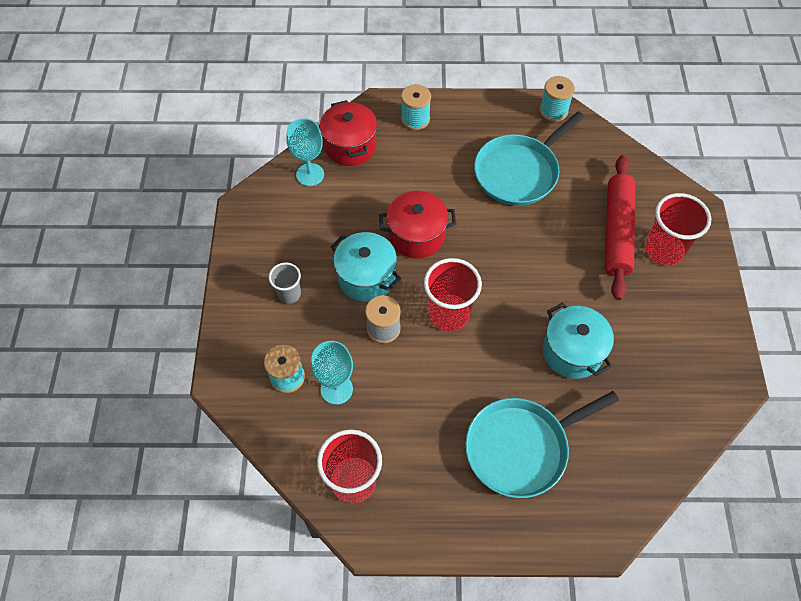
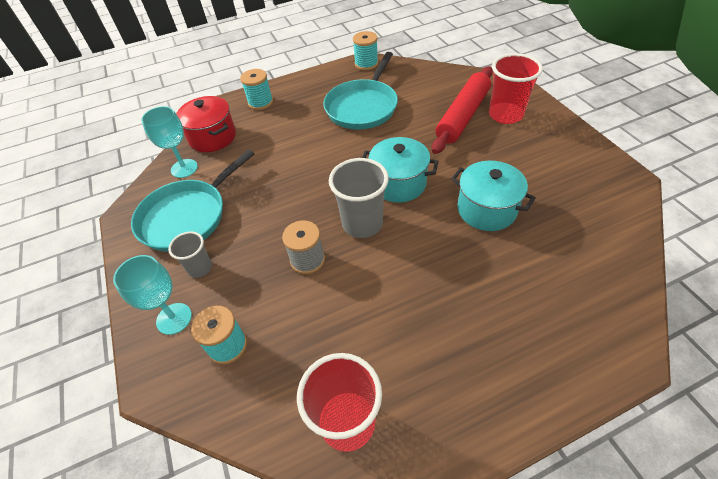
camera: 20 degrees left, 10 degrees down
(336, 389) = (285, 334): turquoise goblet -> turquoise goblet (174, 318)
(366, 277) = (271, 225): turquoise pot -> turquoise pot (398, 183)
(416, 235) = (302, 177): red pot -> none
(449, 314) = (362, 224): red cup -> grey cup
(521, 448) = (496, 308): turquoise pan -> turquoise pan (187, 216)
(617, 231) = (463, 116): red rolling pin -> red rolling pin turned 45 degrees clockwise

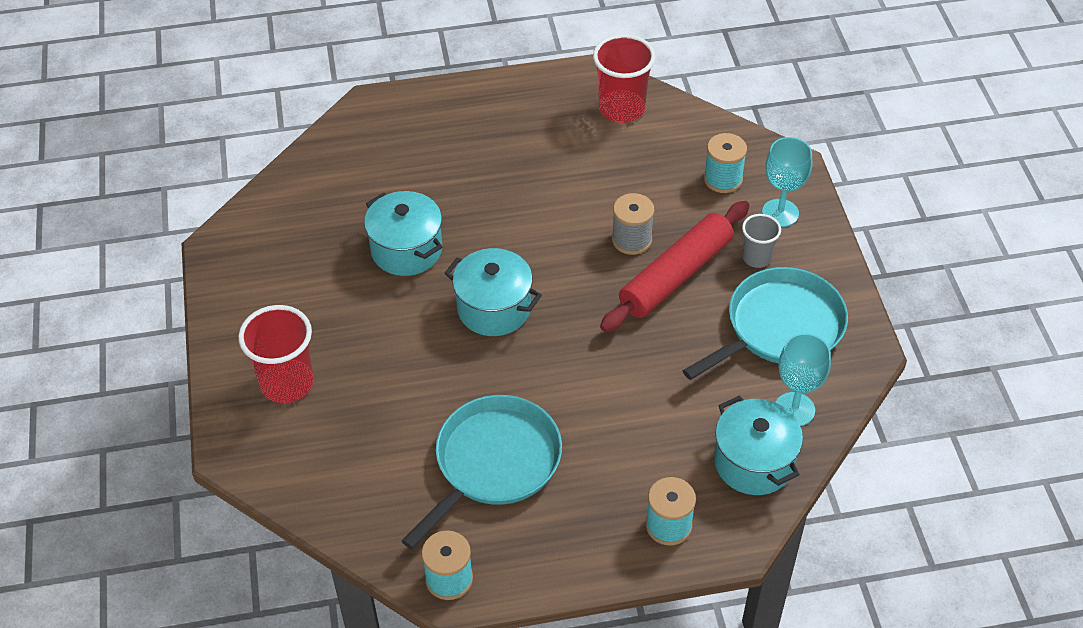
camera: 170 degrees left, 0 degrees up
(212, 137) = (753, 462): red pot -> turquoise pot
(362, 224) = (558, 266): grey cup -> none
(463, 116) = (349, 398): red rolling pin -> red rolling pin (675, 275)

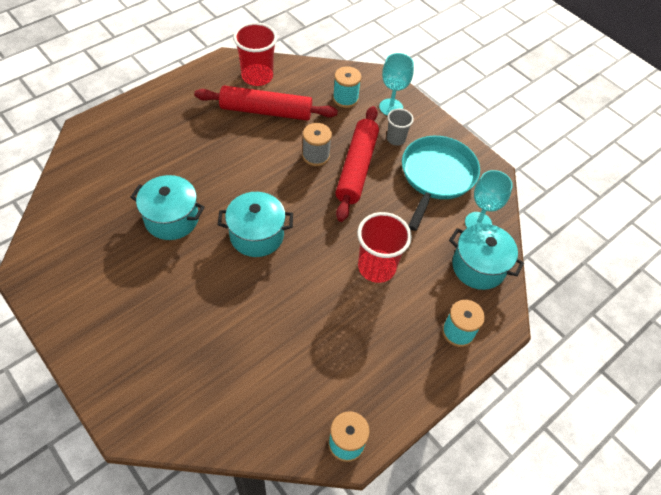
camera: 35 degrees left, 5 degrees up
(287, 383) = (141, 353): red cup -> red cup (376, 267)
(494, 462) = (323, 342): turquoise pan -> none
(603, 159) = (266, 111): none -> red rolling pin

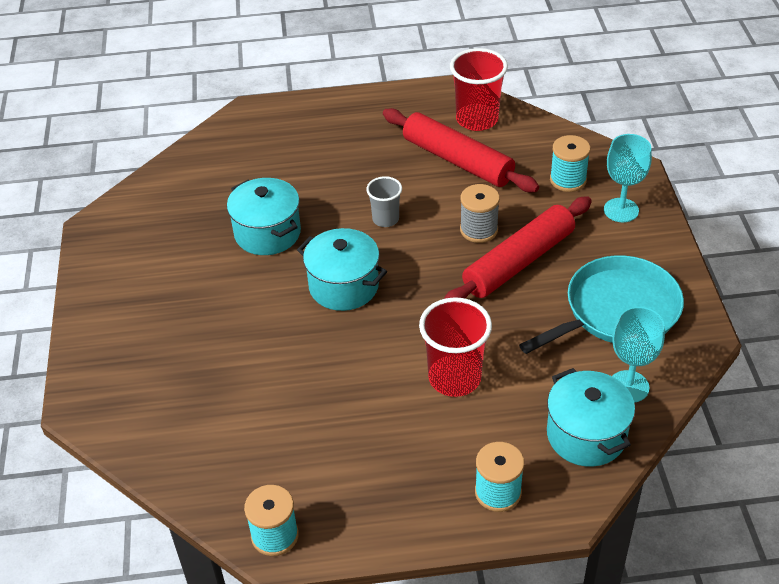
camera: 40 degrees right, 10 degrees down
(396, 139) = (597, 248): grey cup -> grey cup (385, 219)

